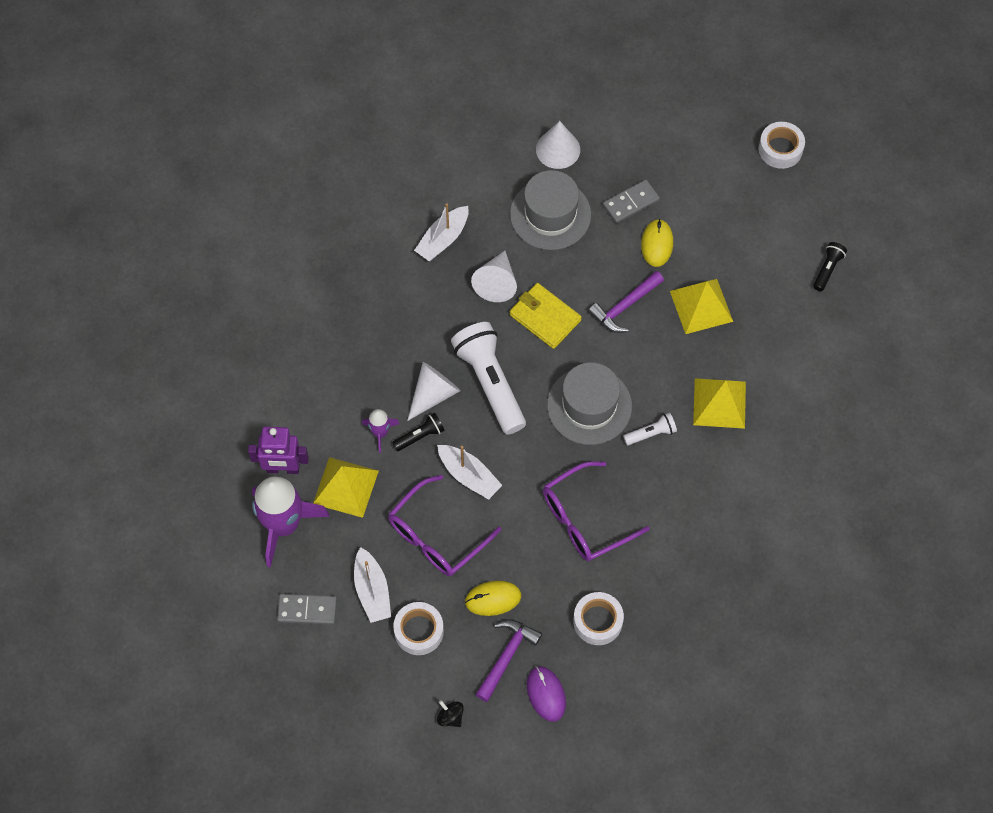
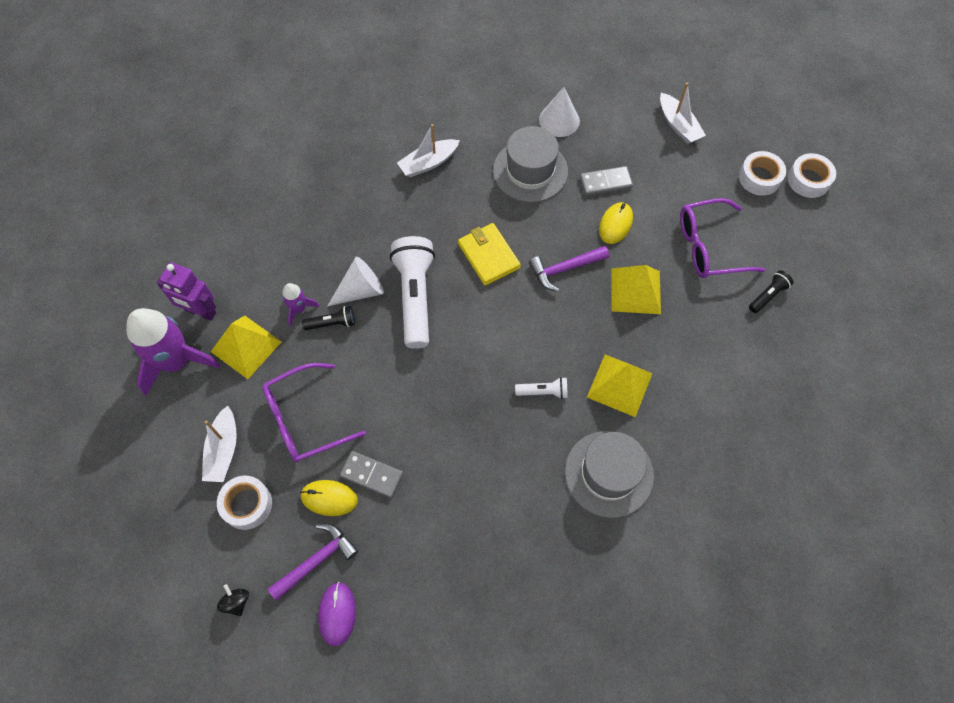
camera: 20 degrees right, 0 degrees up
(307, 610) = (157, 447): grey domino -> grey domino (372, 475)
(469, 476) = (359, 374): white boat -> white boat (678, 125)
(496, 283) = (458, 213): white cone -> none
(584, 519) = (447, 452): purple glasses -> purple glasses (709, 247)
(589, 406) = (496, 347): grey hat -> grey hat (609, 473)
(597, 621) = (418, 557): white tape -> white tape (808, 180)

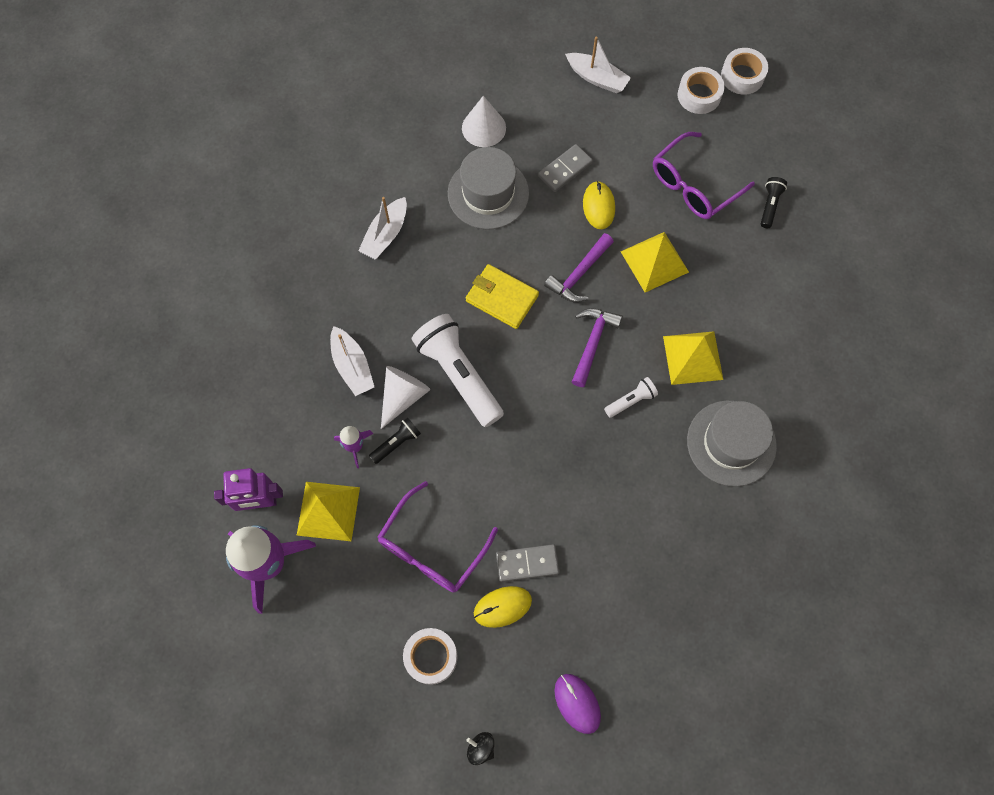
camera: 30 degrees left, 5 degrees up
(223, 450) = (374, 620): white boat -> white boat (352, 366)
(317, 560) = (528, 668): purple hammer -> purple hammer (592, 343)

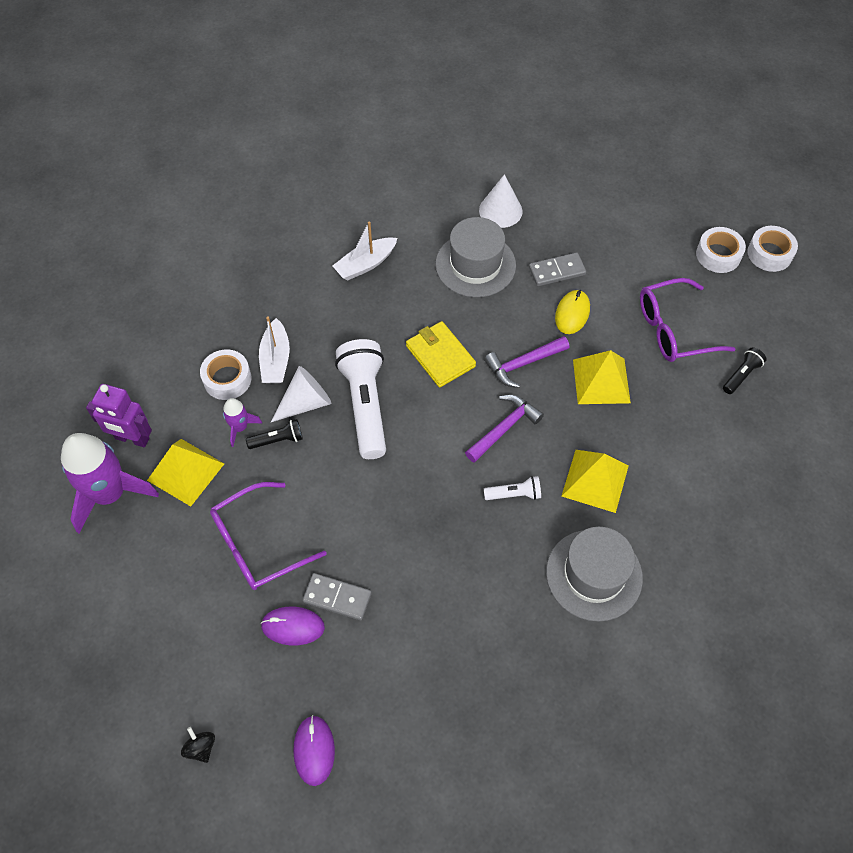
camera: 25 degrees right, 10 degrees down
(431, 657) = (203, 641): white tape -> white tape (227, 379)
(502, 607) = (293, 626): yellow mouse -> purple mouse
(597, 78) = (627, 207): white boat -> none

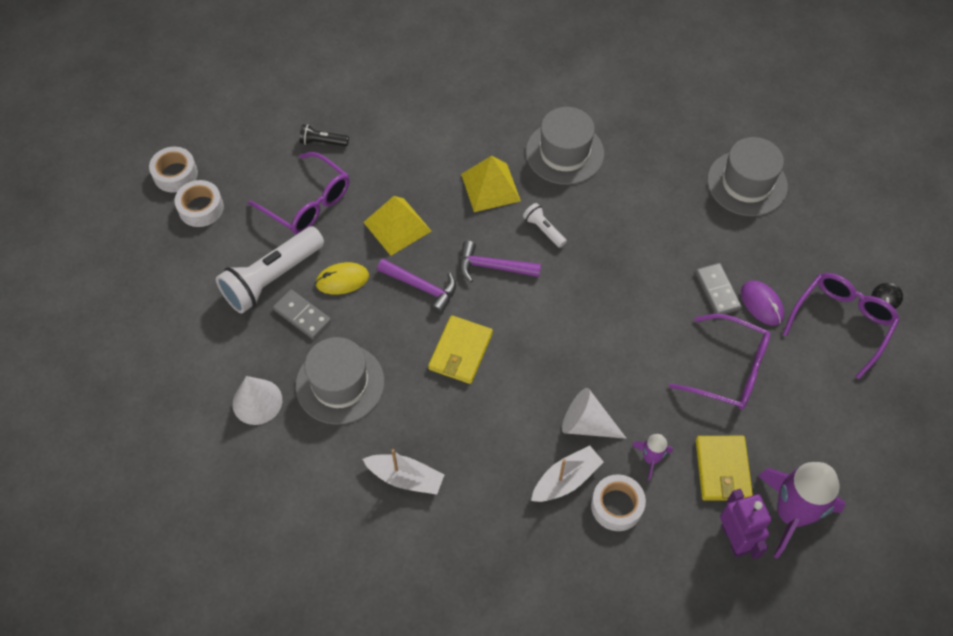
camera: 125 degrees left, 0 degrees up
(186, 472) = (722, 470): yellow pyramid -> yellow wallet
(216, 686) = (842, 322): none -> purple glasses
(278, 440) = (636, 420): black flashlight -> none
(314, 750) = (820, 238): purple mouse -> none
(365, 405) = (551, 377): white flashlight -> white flashlight (272, 278)
(432, 731) = (747, 183): none -> grey hat

